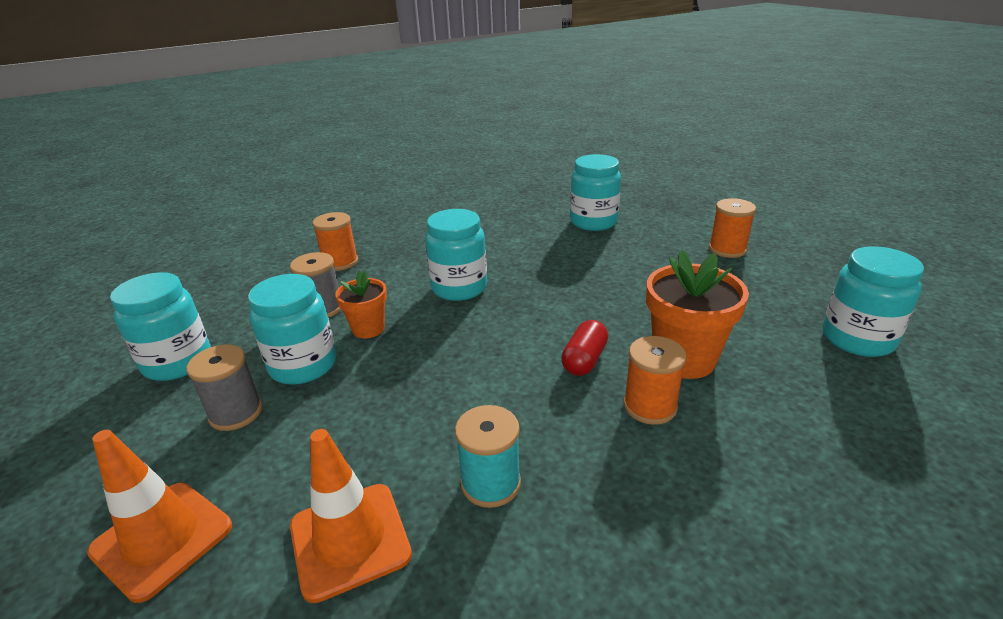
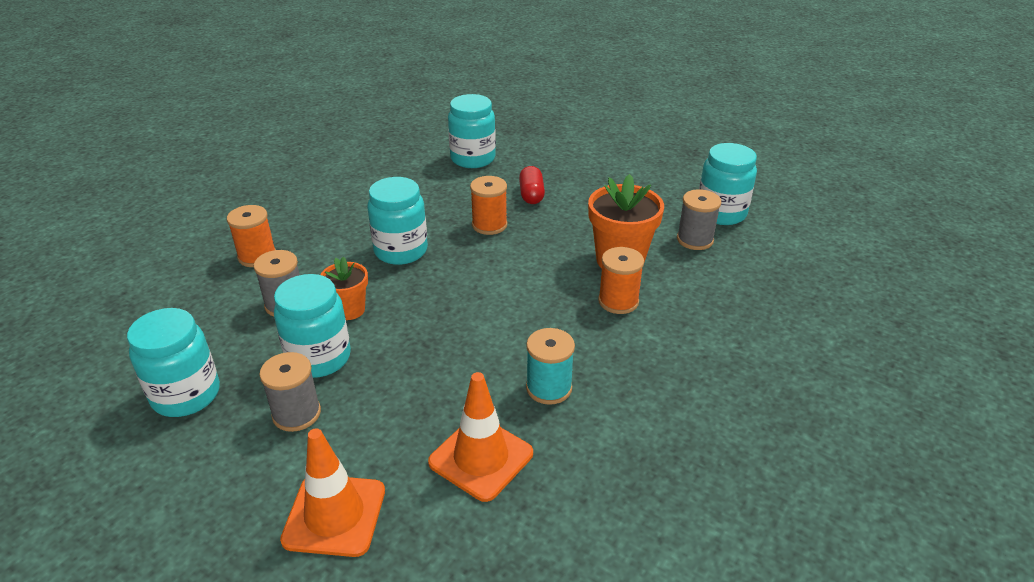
camera: 30 degrees left, 5 degrees up
(584, 360) = (551, 282): red capsule -> red capsule (531, 195)
(727, 249) = (598, 161): orange spool -> orange spool (489, 225)
(800, 361) = (695, 240): none -> grey spool

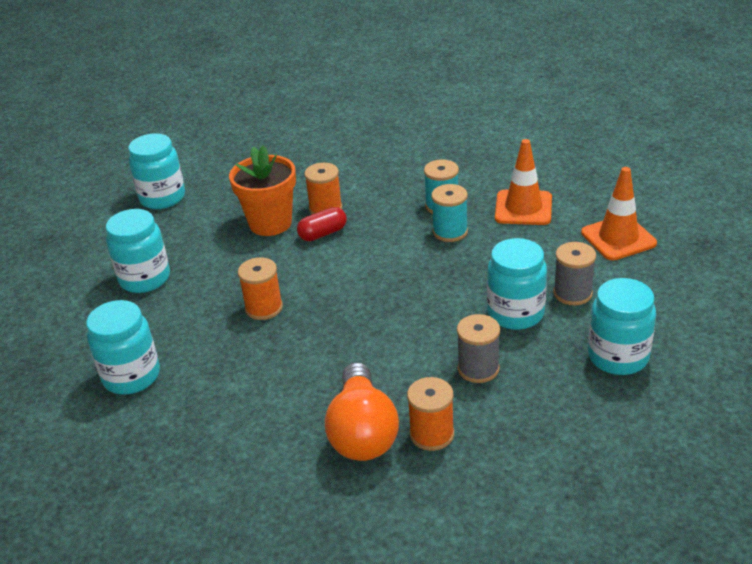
camera: 115 degrees left, 0 degrees up
(301, 229) = (362, 431): none -> orange light bulb
(349, 310) = (450, 328): orange flower pot -> none
(401, 251) = (346, 342): turquoise jar -> turquoise jar (145, 278)
(492, 372) = (450, 232): none -> turquoise spool
(531, 195) = (190, 304): red capsule -> red capsule (323, 233)
(695, 240) = (214, 199): grey spool -> none

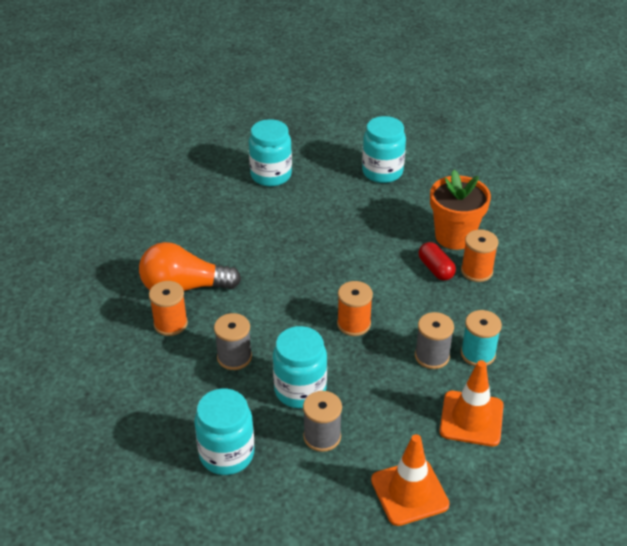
camera: 90 degrees right, 5 degrees up
(162, 198) = (497, 172): turquoise jar -> none
(264, 308) = (335, 235): orange spool -> orange spool (354, 324)
(450, 232) = (432, 356): turquoise spool -> grey spool

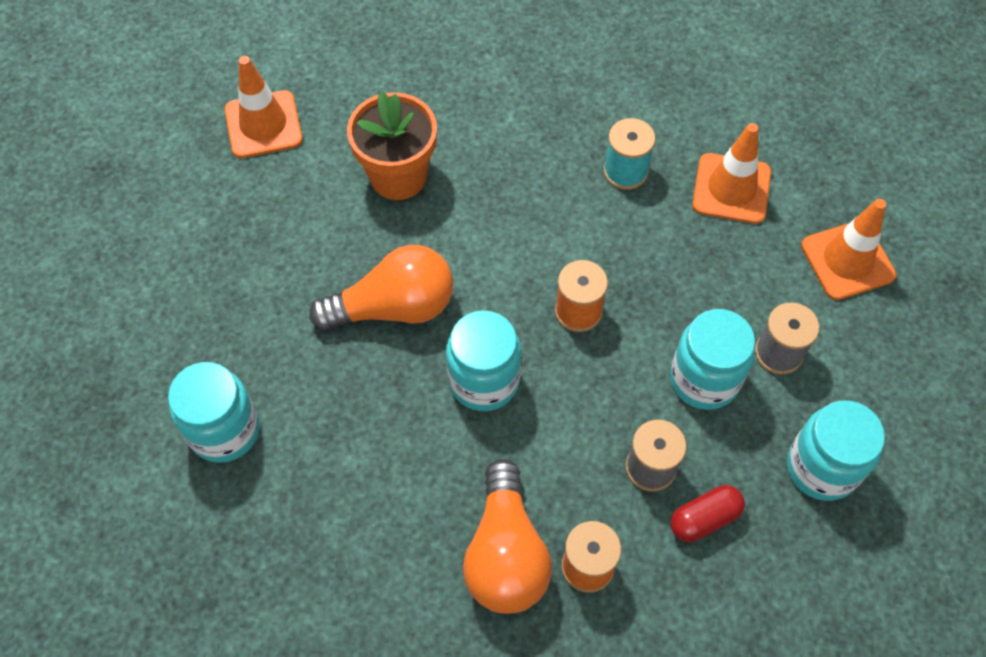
camera: 90 degrees left, 20 degrees up
(353, 237) = (393, 307): none -> orange light bulb
(382, 172) = (235, 260): turquoise jar -> turquoise jar (484, 381)
(432, 356) = (632, 222): grey spool -> none
(436, 269) = (467, 205): red capsule -> red capsule (704, 518)
(476, 271) = (471, 157): orange spool -> none
(485, 177) = (263, 125): none -> orange traffic cone

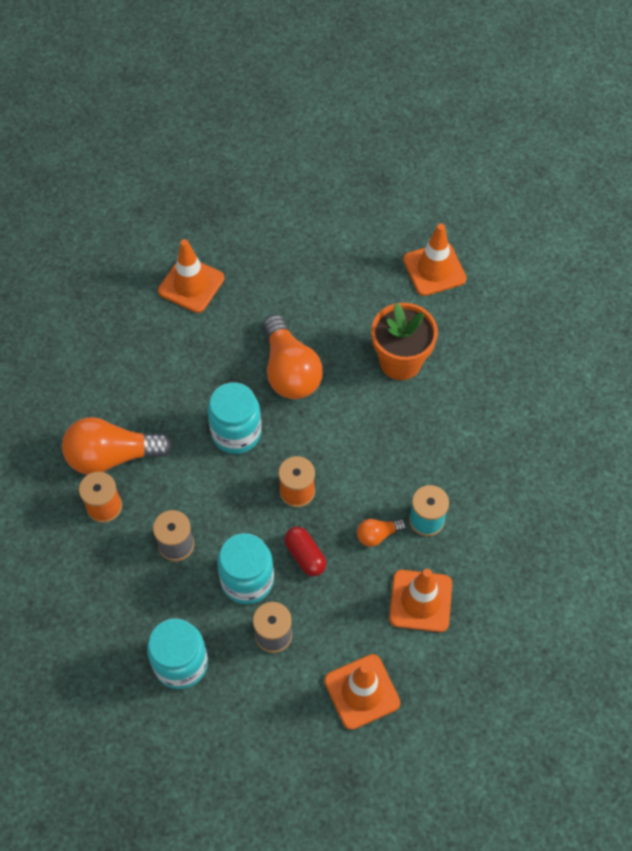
camera: 85 degrees right, 0 degrees up
(224, 430) = (191, 284): turquoise jar -> orange traffic cone
(643, 225) = (377, 535): none -> orange light bulb
(704, 518) = (139, 581): red capsule -> red capsule (305, 555)

